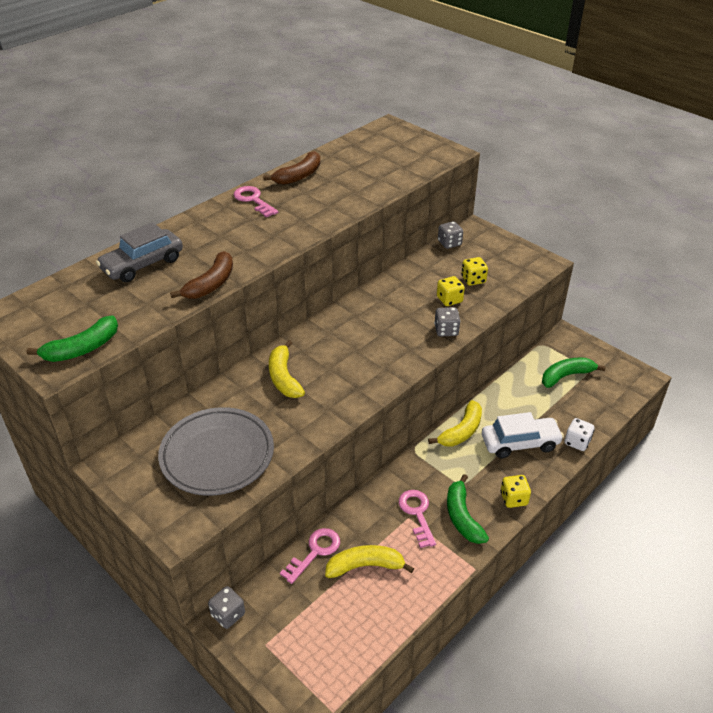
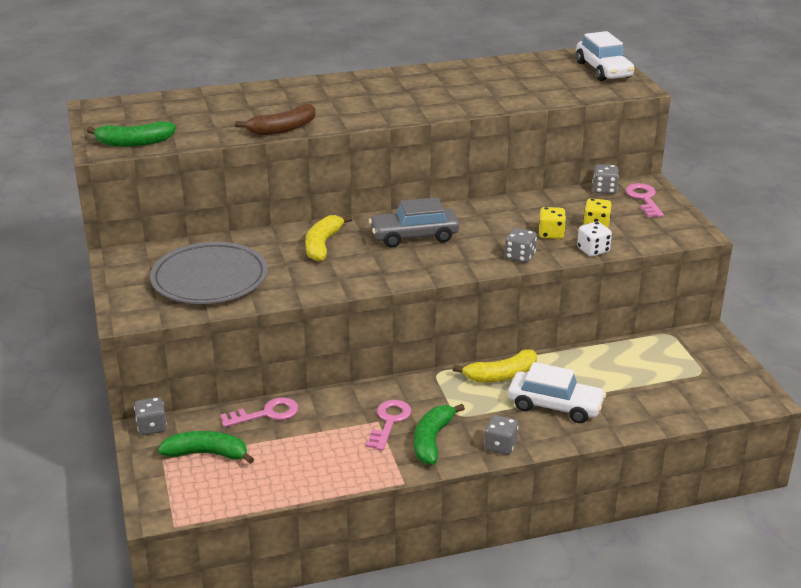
camera: 30 degrees right, 10 degrees down
(143, 264) = (241, 102): grey car -> grey car (414, 236)
(253, 200) = (389, 80): pink key -> pink key (644, 199)
(299, 176) = (454, 72): brown banana -> none
(365, 566) = (301, 440): yellow banana -> none
(410, 141) = (603, 70): none -> white car
(513, 499) = (500, 446): yellow dice -> grey dice
(566, 376) = (670, 369): green banana -> green banana (207, 454)
(577, 442) = (621, 427): white dice -> white dice (593, 250)

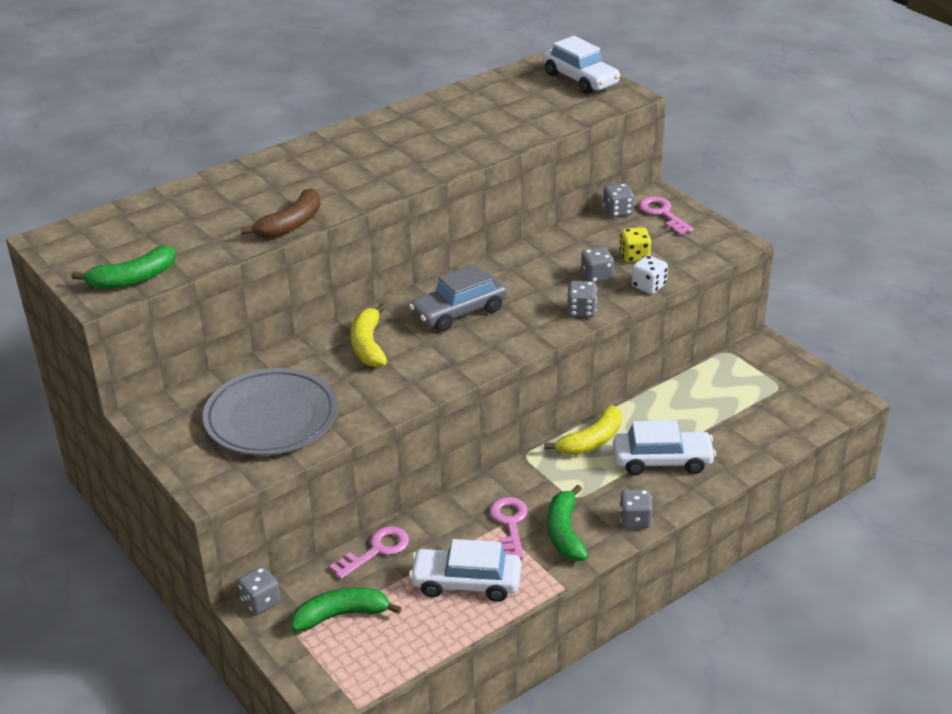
camera: 20 degrees left, 5 degrees up
(323, 457) = (466, 583): none -> white car
(551, 234) = (596, 277): yellow dice -> grey dice

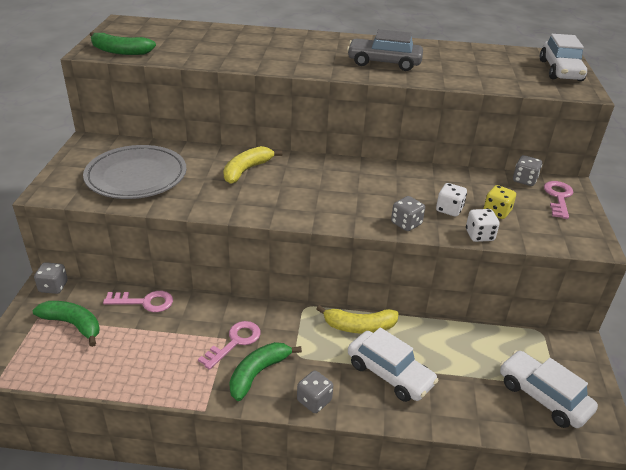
camera: 40 degrees right, 0 degrees up
(291, 224) = (241, 64): brown banana -> none
(459, 312) = (326, 181): grey car -> grey car (384, 63)
(466, 583) = (157, 359): white car -> white car (543, 397)
(596, 277) = (449, 209): grey dice -> white dice

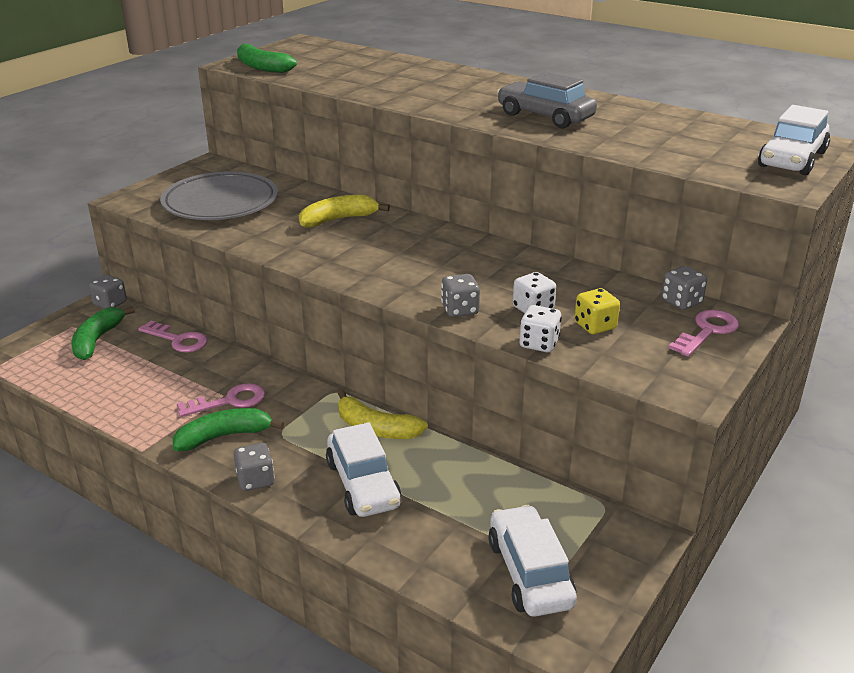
camera: 30 degrees right, 5 degrees down
(73, 324) = (97, 340): green banana -> green banana turned 135 degrees counterclockwise

